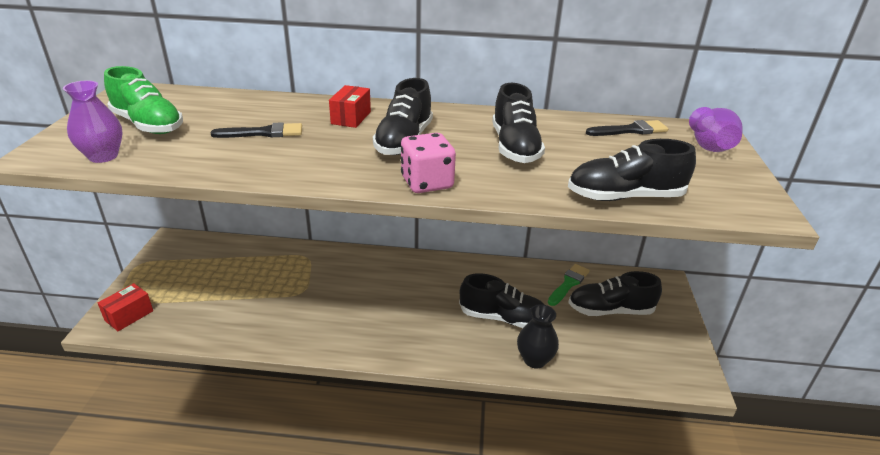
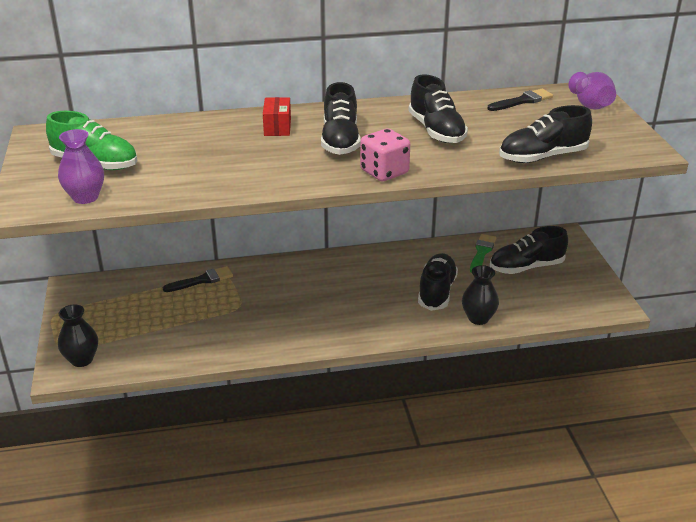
camera: 15 degrees left, 0 degrees up
(129, 315) = (82, 359): red box -> black vase
(263, 133) = (210, 153): black brush -> black brush (202, 280)
(503, 318) = (437, 291): black shoe -> black shoe turned 75 degrees counterclockwise

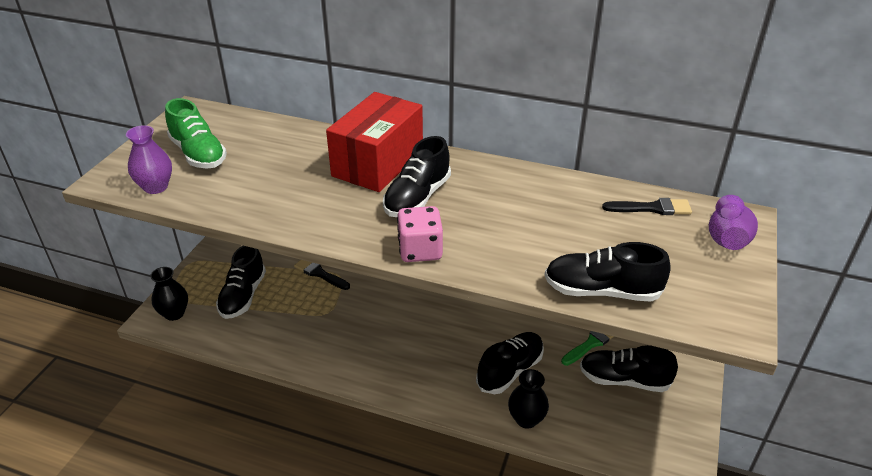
camera: 30 degrees right, 5 degrees up
(202, 280) = (320, 274): black brush -> black brush turned 150 degrees counterclockwise
(277, 127) = (378, 163): red box -> red box, size x2.18
(436, 131) = (521, 217): black shoe -> black shoe (243, 296)

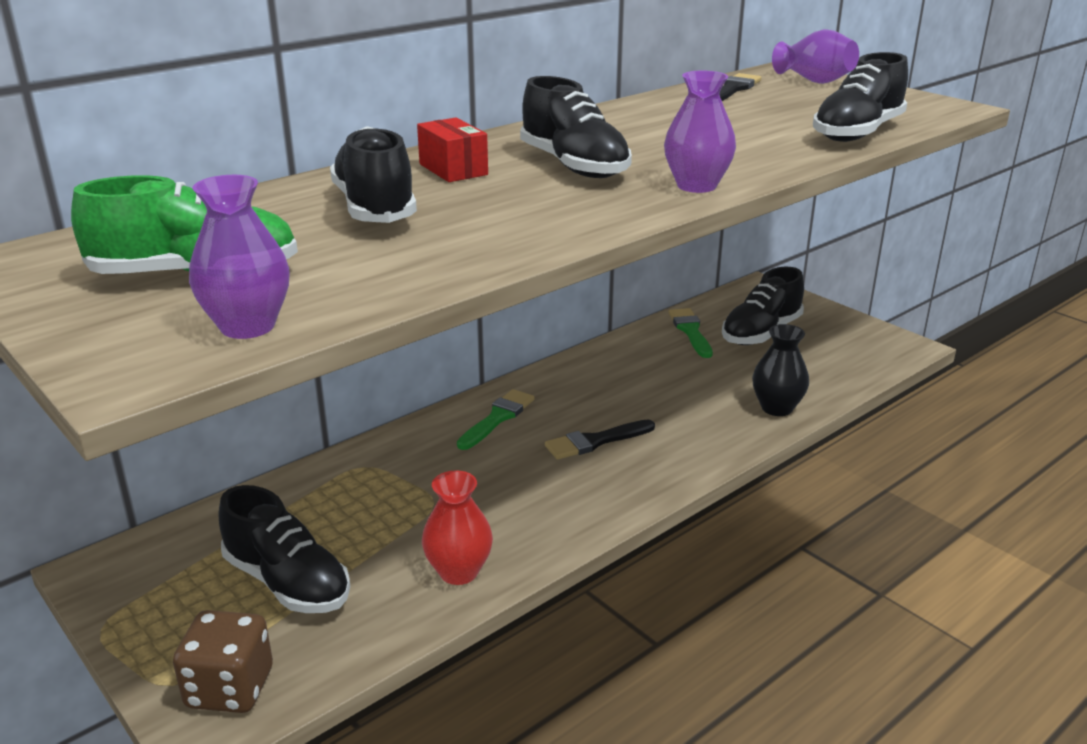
camera: 60 degrees left, 10 degrees down
(174, 313) = (230, 688): black vase -> brown dice
(279, 345) = (459, 572): none -> red vase
(320, 274) = (334, 484): black brush -> black brush (595, 441)
(378, 163) = (453, 169): red box -> red box, size x0.46
(417, 301) = (497, 418): none -> green brush
(420, 250) = (696, 186): pink dice -> purple vase
(510, 370) = (690, 393): black shoe -> black shoe (375, 208)

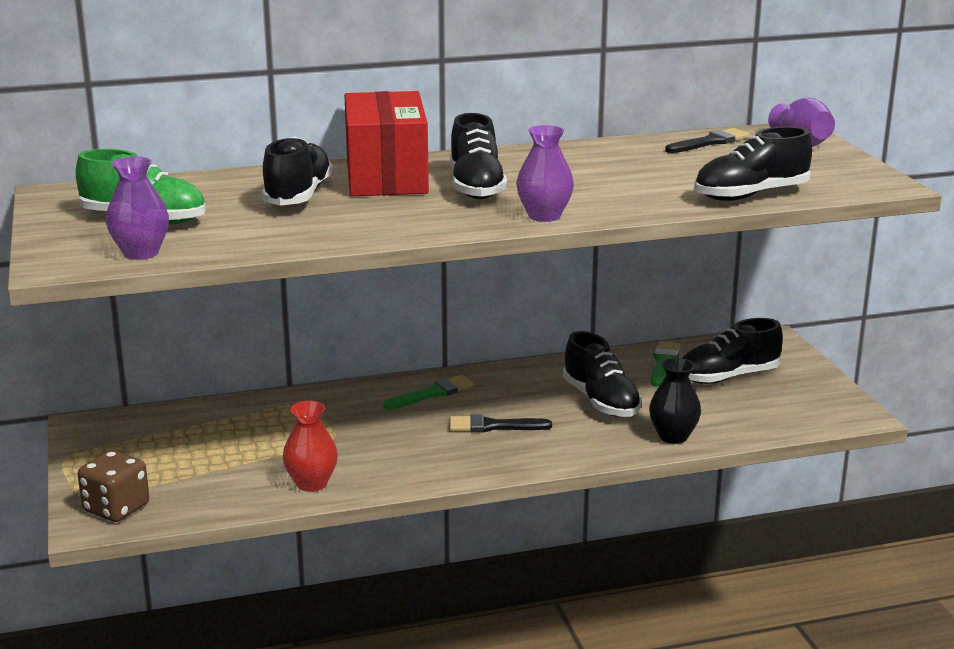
camera: 25 degrees right, 5 degrees down
(287, 583) = (195, 461): black shoe -> black shoe (601, 401)
(453, 169) = (386, 177): red box -> red box, size x2.18

